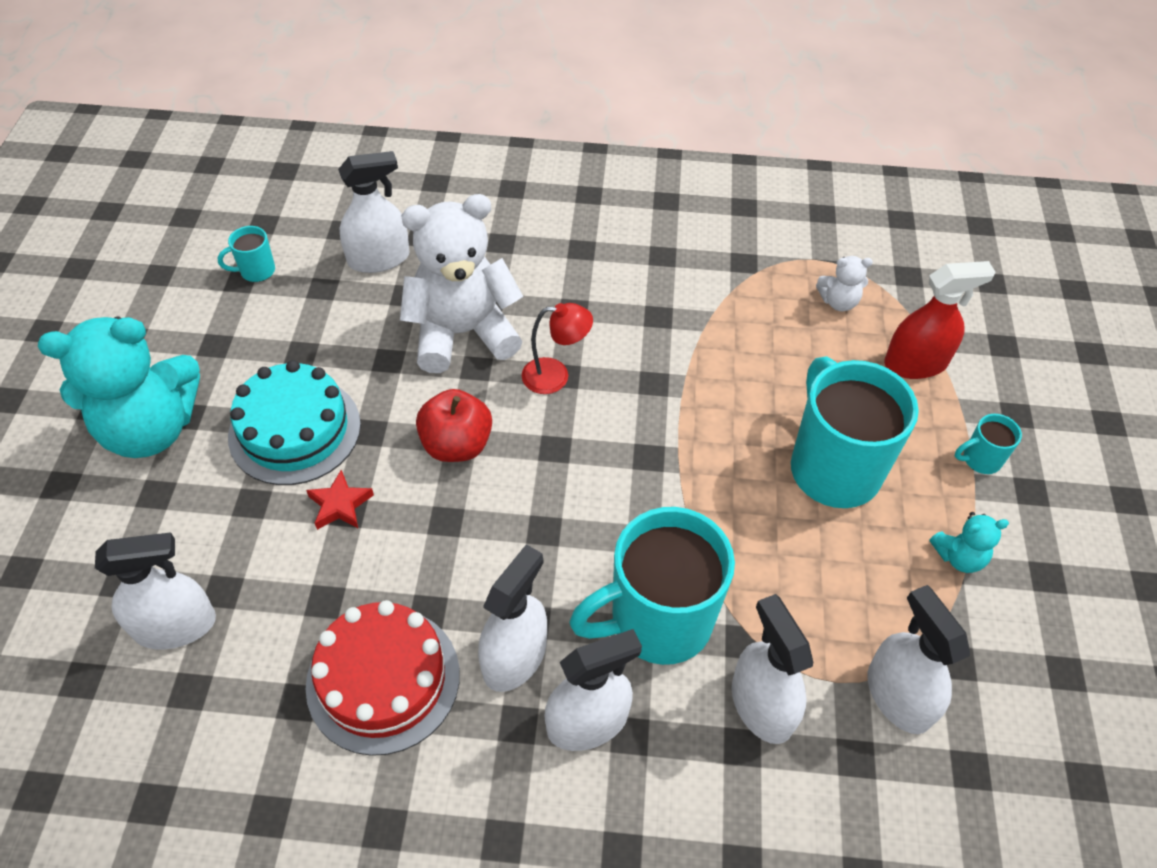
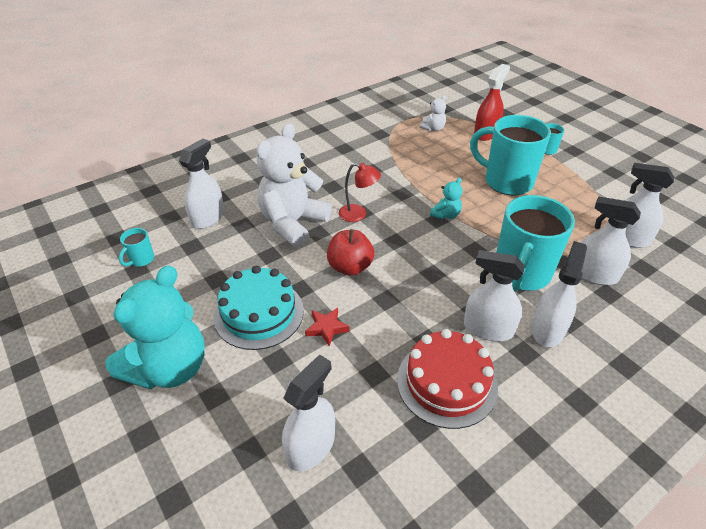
camera: 40 degrees left, 10 degrees down
(514, 657) = (488, 328): white spray bottle -> white spray bottle turned 60 degrees counterclockwise
(555, 376) = (358, 214): red lamp -> red lamp turned 60 degrees clockwise
(959, 557) = (582, 183): turquoise teddy bear -> turquoise teddy bear (445, 215)

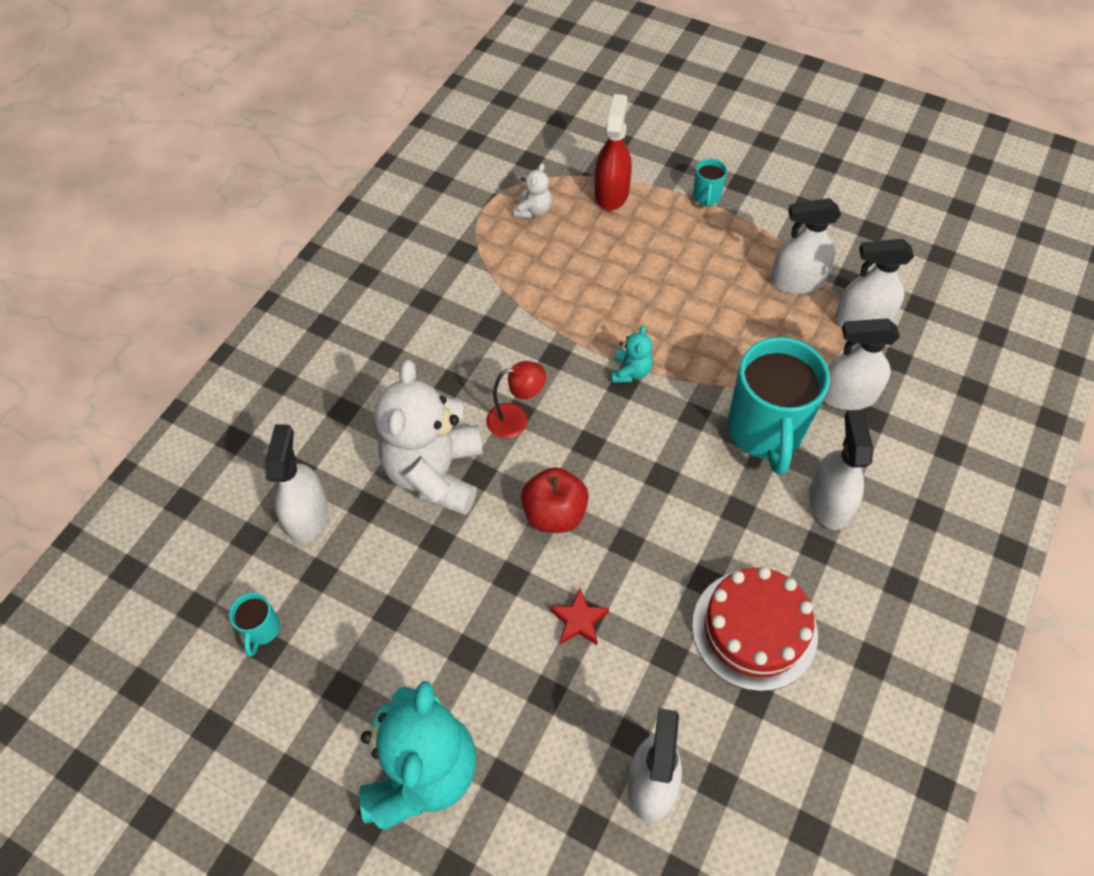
camera: 25 degrees left, 15 degrees up
(259, 313) = (481, 639): turquoise cake -> none
(488, 328) = (764, 532): white spray bottle -> white spray bottle (797, 281)
(506, 181) = (680, 278): turquoise mug -> none

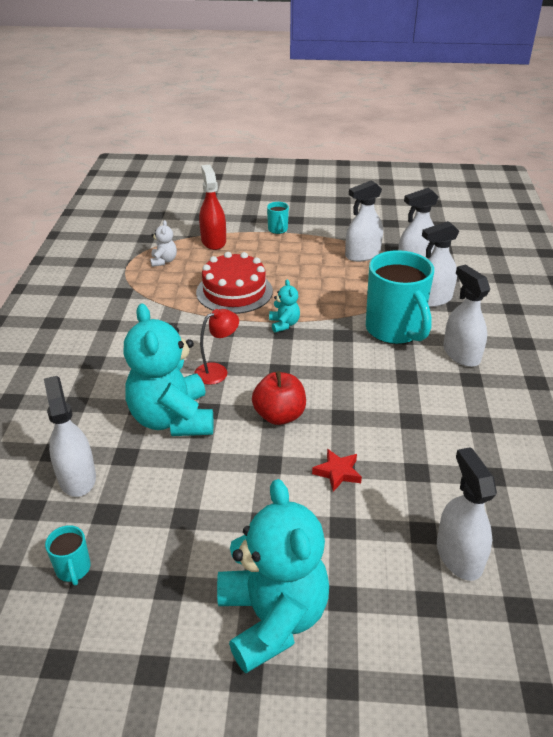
camera: 25 degrees left, 20 degrees down
(435, 473) = (172, 419): white teddy bear -> turquoise teddy bear
(754, 629) = (463, 436): red cake -> red cake (234, 291)

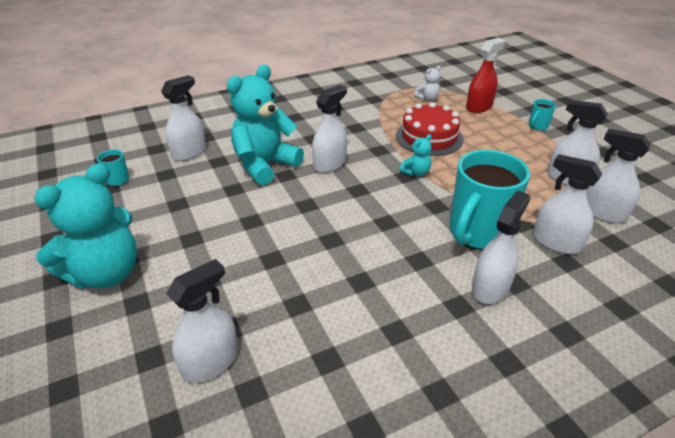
camera: 60 degrees right, 0 degrees up
(217, 371) = (330, 164): red lamp -> white spray bottle
(279, 415) = (306, 207): red apple -> none
(337, 472) = (264, 258): red star -> none

